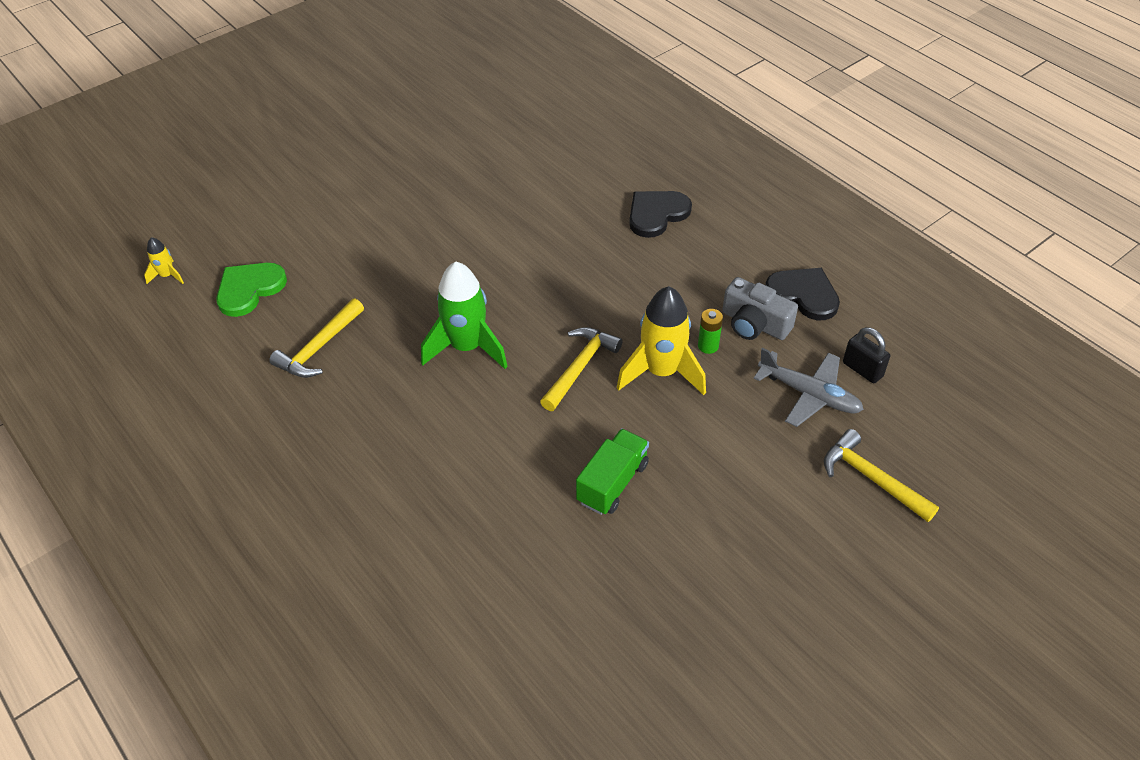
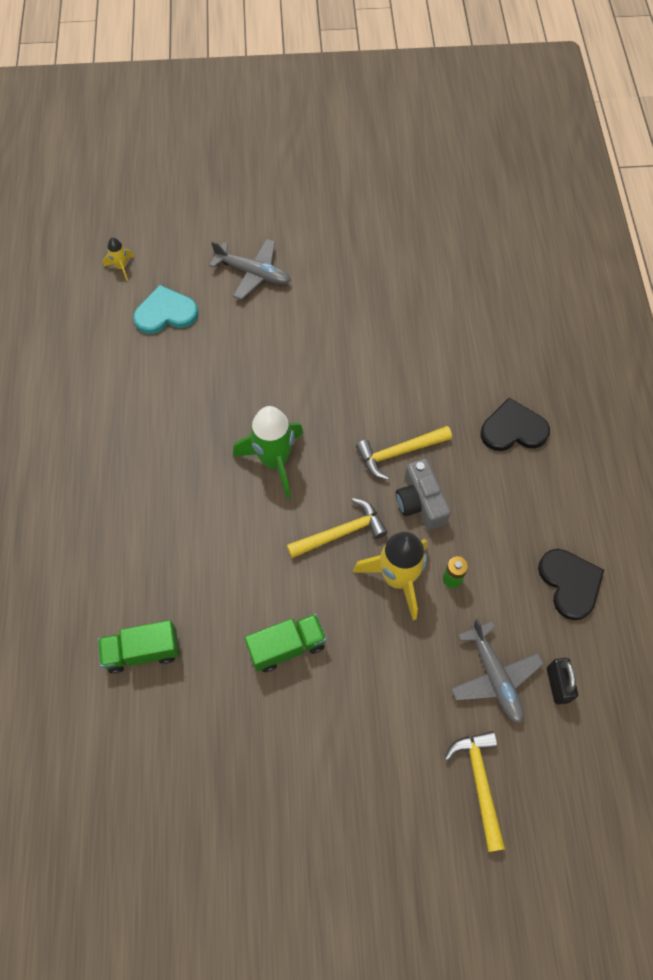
camera: 35 degrees right, 15 degrees up
(249, 289) = (165, 313): green heart -> turquoise heart
(314, 217) = (253, 273): none -> grey plane
(319, 347) = (176, 394): yellow hammer -> yellow hammer (399, 452)
(475, 574) = (142, 651): none -> green truck
(754, 324) = (506, 584): grey camera -> grey camera (420, 502)

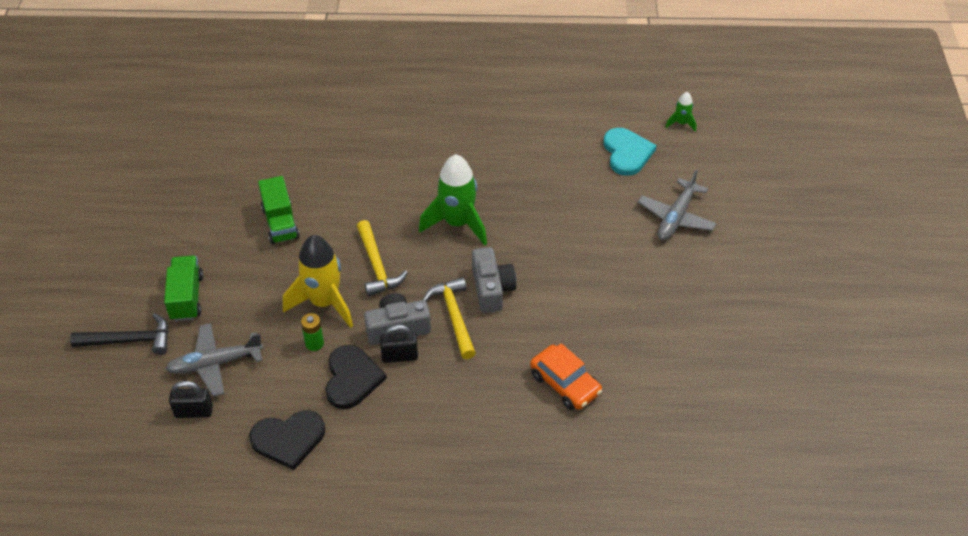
camera: 95 degrees right, 15 degrees down
(121, 267) = (681, 123): yellow rocket -> green rocket
(142, 651) = (299, 138): green truck -> green truck (187, 297)
(360, 422) = (491, 289): none -> grey camera
(455, 496) = (399, 356): none -> black padlock
(462, 356) = (565, 384): none -> orange car
(480, 783) = (129, 340): yellow hammer -> black hammer
(513, 429) = (469, 417): black heart -> black heart (352, 378)

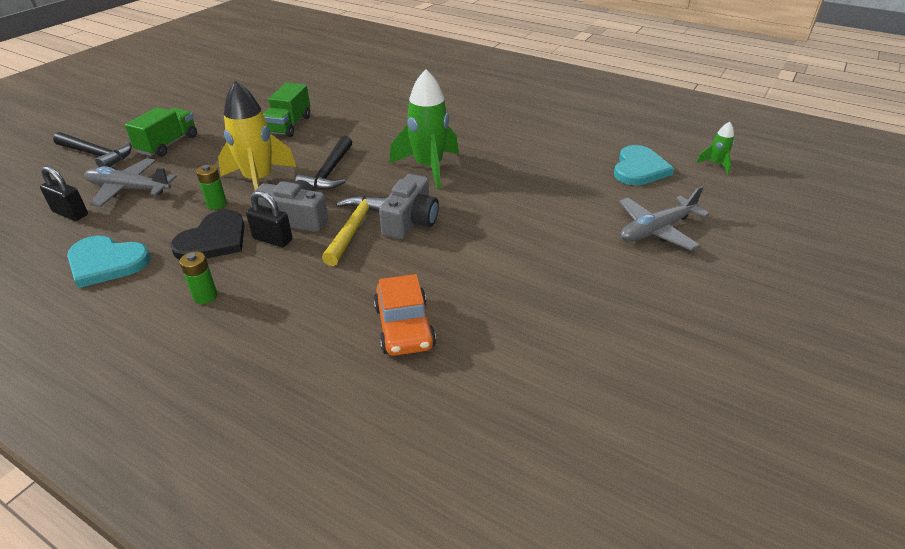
camera: 30 degrees right, 10 degrees down
(288, 439) = (106, 262): black heart -> turquoise heart
(376, 266) = (329, 172): yellow hammer -> black hammer
(401, 428) = (205, 296): none -> green battery

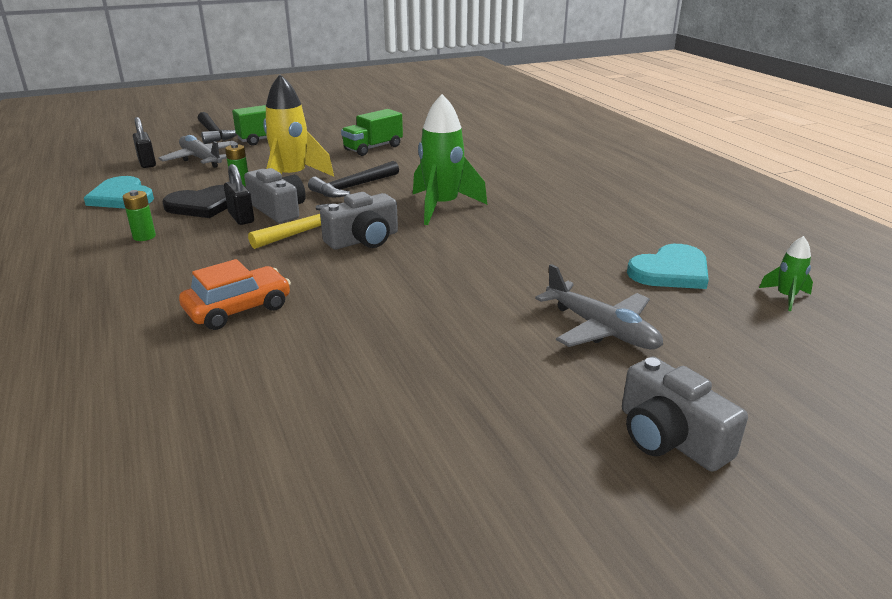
camera: 35 degrees right, 10 degrees down
(404, 327) = (238, 309): orange car -> orange car turned 150 degrees counterclockwise
(656, 230) = (601, 329): grey plane -> grey plane turned 135 degrees counterclockwise
(775, 288) = (670, 437): none -> grey camera

